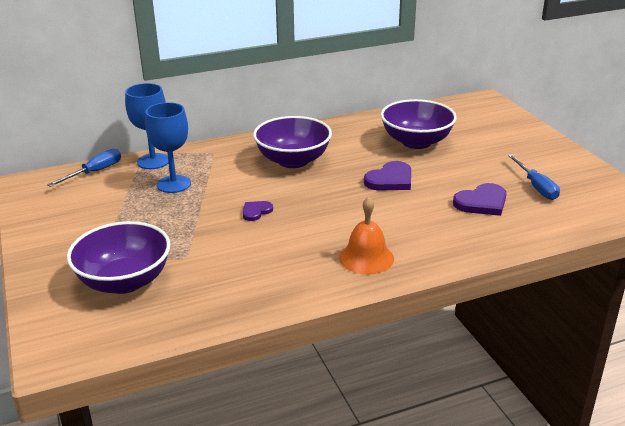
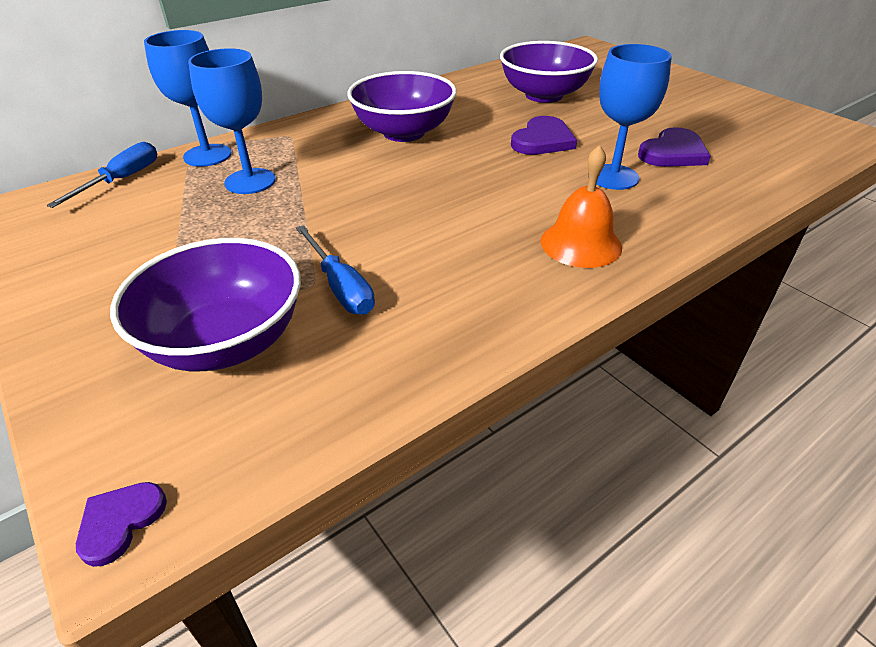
camera: 15 degrees left, 10 degrees up
(256, 211) = (388, 202): purple heart -> purple heart (120, 522)
(422, 215) = (613, 177): none -> blue goblet
(536, 187) = (719, 127): blue screwdriver -> blue screwdriver (340, 286)

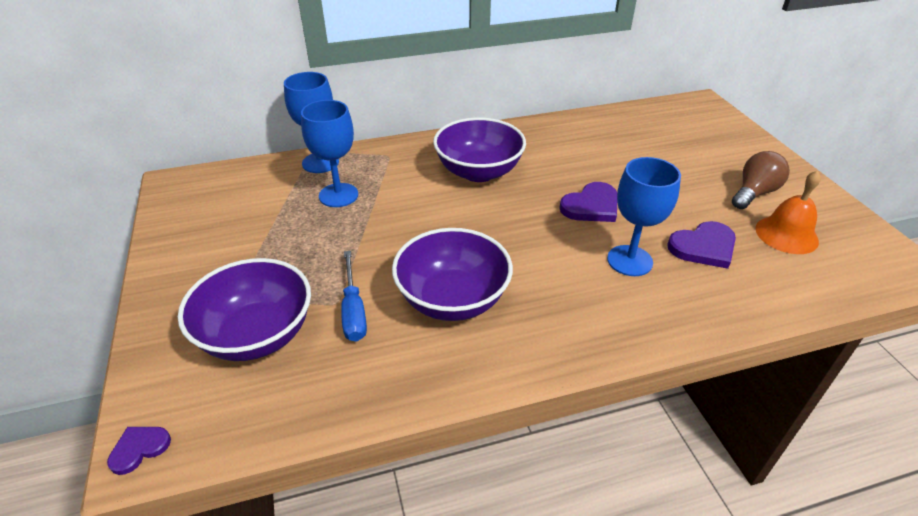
camera: 20 degrees right, 0 degrees up
(122, 180) = (253, 173): blue screwdriver -> none
(544, 95) = (623, 155): purple bowl -> purple bowl (452, 299)
(580, 243) = (558, 322): orange bell -> orange bell (786, 234)
(685, 104) = (754, 193): none -> brown light bulb

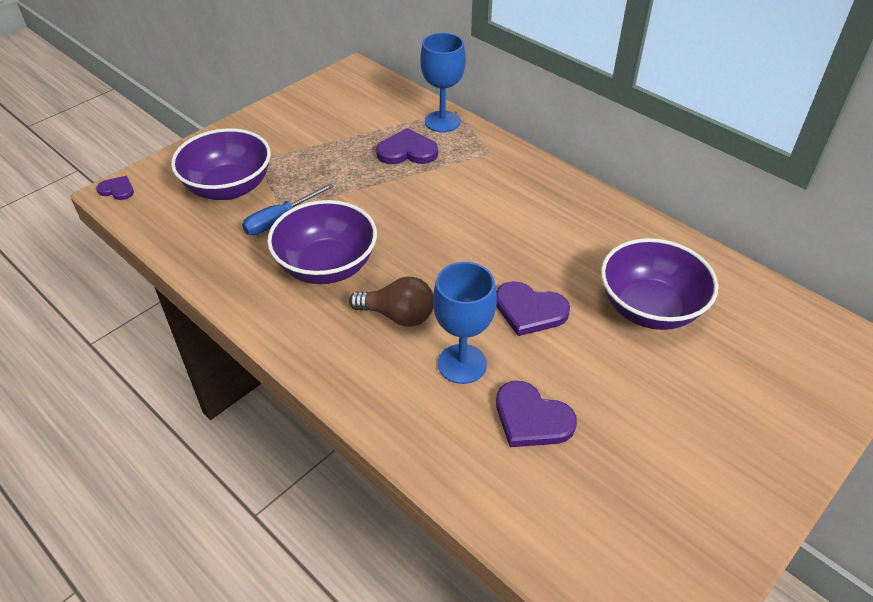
camera: 60 degrees right, 5 degrees up
(338, 195) = (407, 151): blue goblet -> purple heart
(478, 172) = (516, 214): purple bowl -> purple bowl (649, 308)
(754, 193) = (685, 446): brown light bulb -> brown light bulb (398, 316)
(786, 234) = (620, 493): orange bell -> none

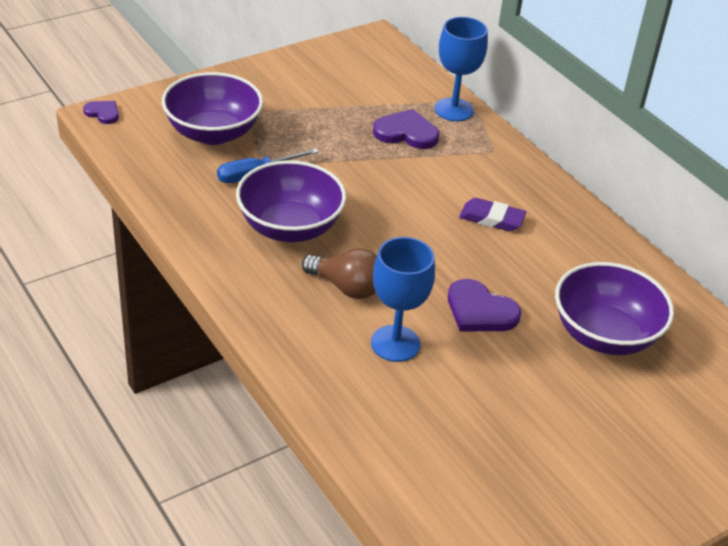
camera: 10 degrees right, 5 degrees down
(509, 217) = (491, 219): none -> purple eraser
(531, 418) = (446, 405): purple heart -> none

